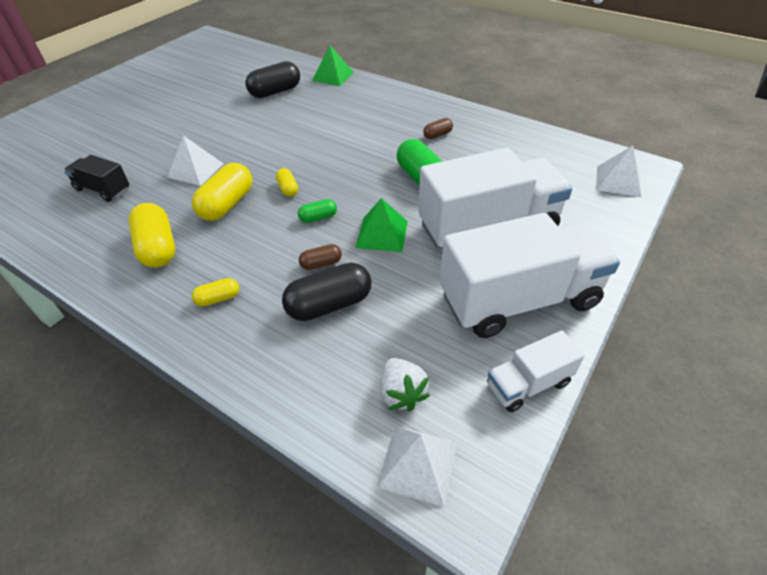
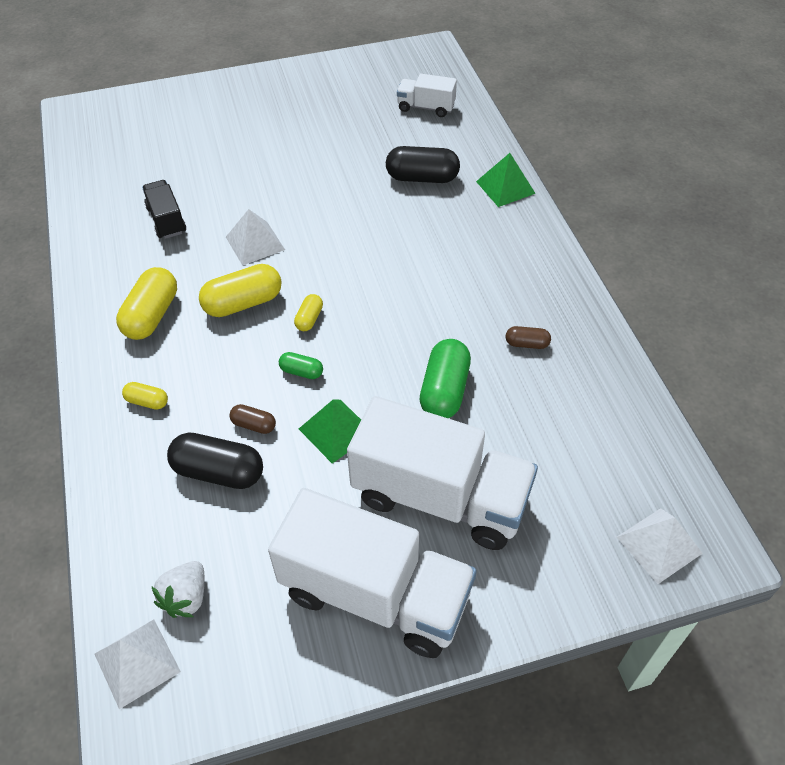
camera: 40 degrees right, 5 degrees up
(528, 384) = (287, 675): white truck -> white truck (426, 107)

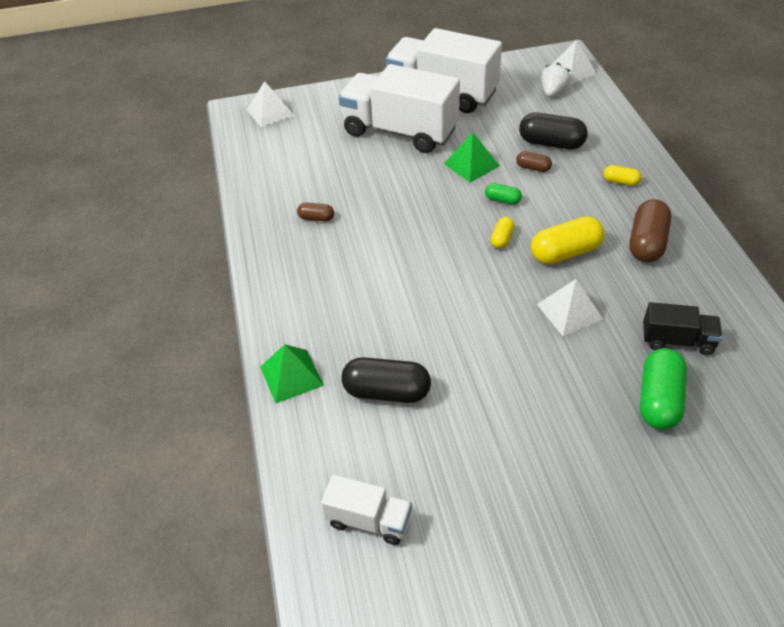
camera: 175 degrees left, 5 degrees down
(151, 315) = (647, 243): yellow capsule -> brown capsule
(166, 220) = (677, 341): black truck -> black truck turned 60 degrees counterclockwise
(444, 390) = (389, 187): green capsule -> green capsule (659, 400)

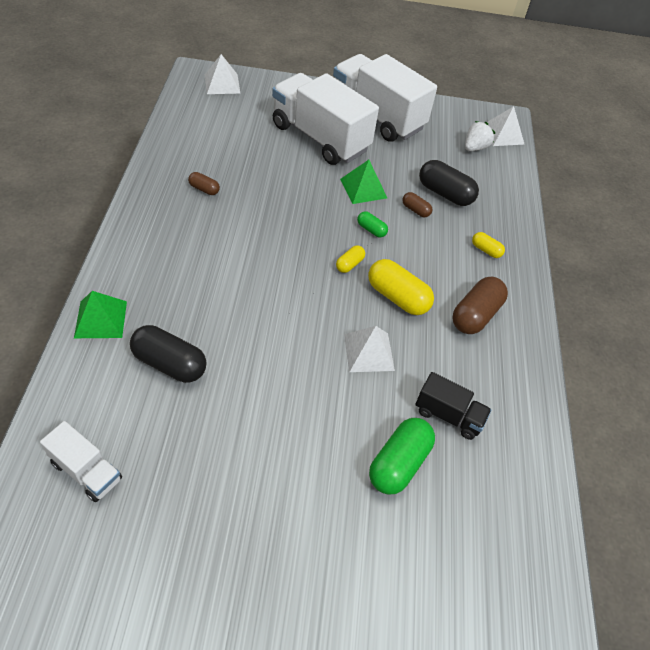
camera: 10 degrees right, 5 degrees up
(565, 253) = (397, 297): yellow capsule -> yellow capsule turned 45 degrees clockwise

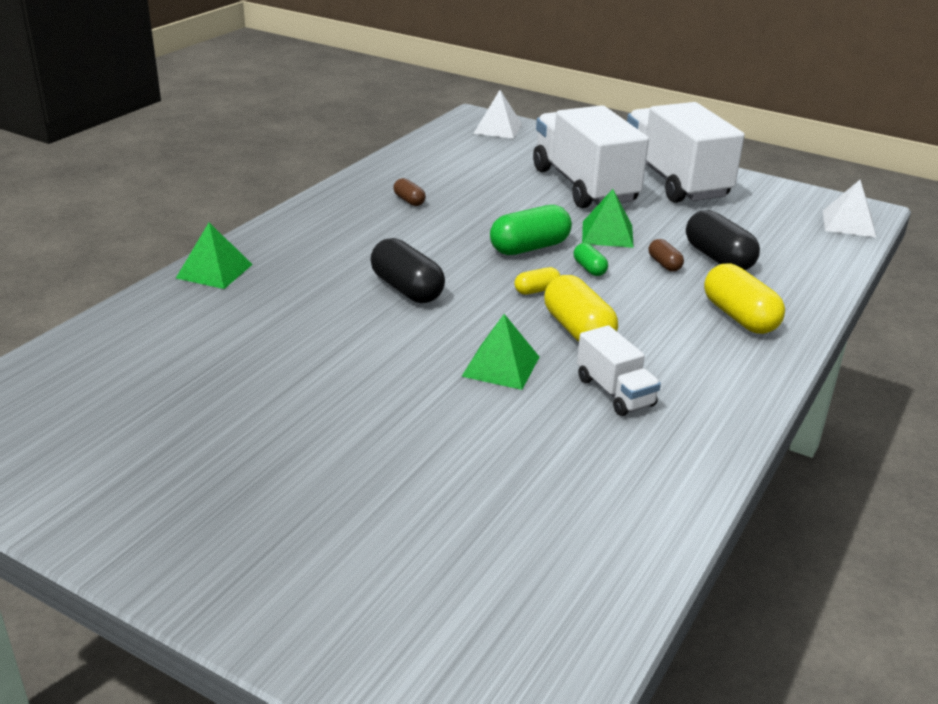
camera: 30 degrees right, 20 degrees down
(86, 471) = (102, 374): white truck -> white truck (615, 392)
(169, 364) = (257, 319): black capsule -> black capsule (407, 289)
(369, 352) = (501, 366): white pyramid -> green pyramid
(398, 463) = (460, 469): green capsule -> green capsule (529, 247)
(448, 415) = (564, 446): black truck -> none
(475, 148) = (795, 228): white strawberry -> none
(475, 315) = (677, 369): brown capsule -> none
(486, 250) = (739, 317): yellow capsule -> yellow capsule, size x1.93

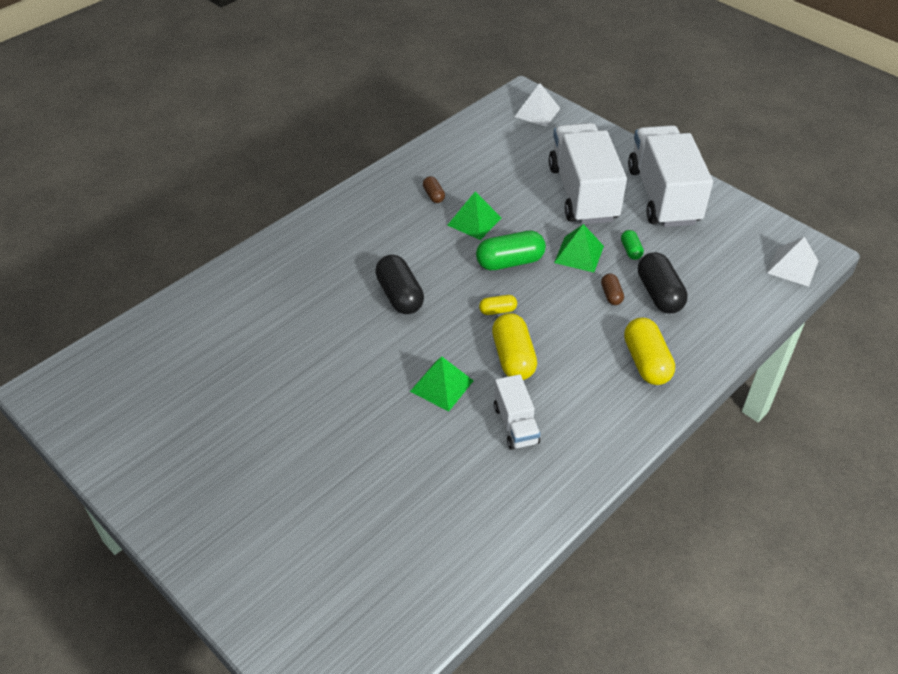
camera: 15 degrees right, 15 degrees up
(214, 271) = (265, 257): green pyramid -> green pyramid (474, 221)
(589, 268) = (548, 292): green capsule -> green capsule (631, 250)

